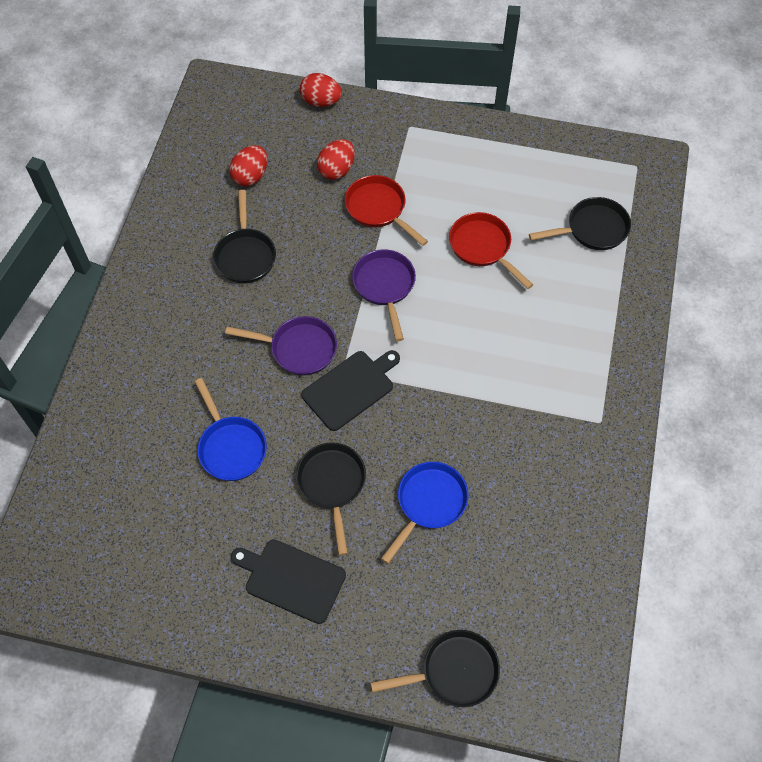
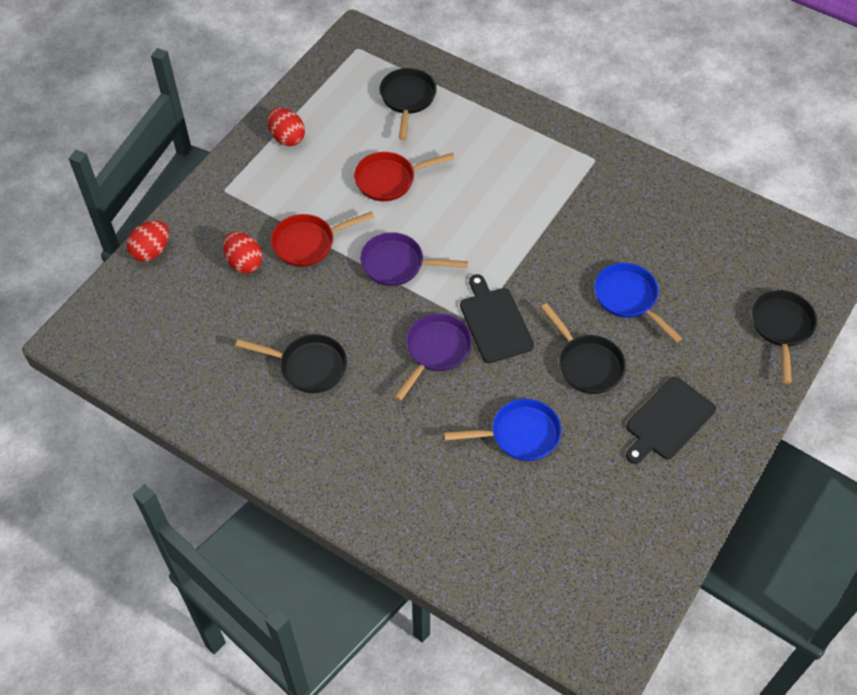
camera: 70 degrees left, 5 degrees down
(251, 176) = (213, 336): red egg -> red egg (287, 137)
(332, 485) = (587, 364): black pan -> black pan turned 135 degrees counterclockwise

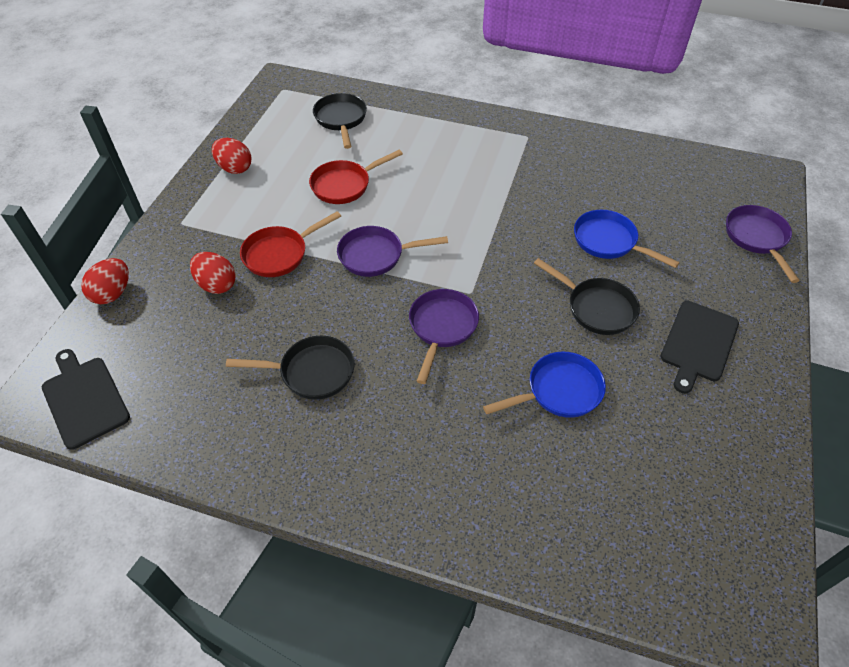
camera: 15 degrees left, 5 degrees down
(494, 322) = (491, 288): black cutting board -> black cutting board (84, 399)
(781, 328) = (757, 238): black pan -> purple pan

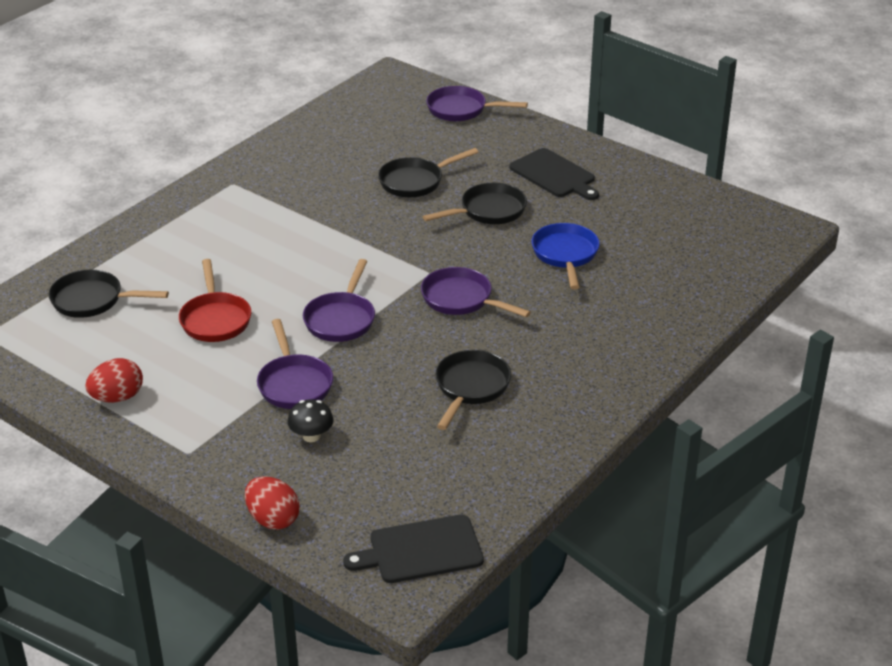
camera: 70 degrees left, 15 degrees down
(217, 284) = (311, 436): red egg -> black mushroom
(280, 254) = (294, 384): red pan -> purple pan
(609, 242) = (415, 181): blue pan -> black pan

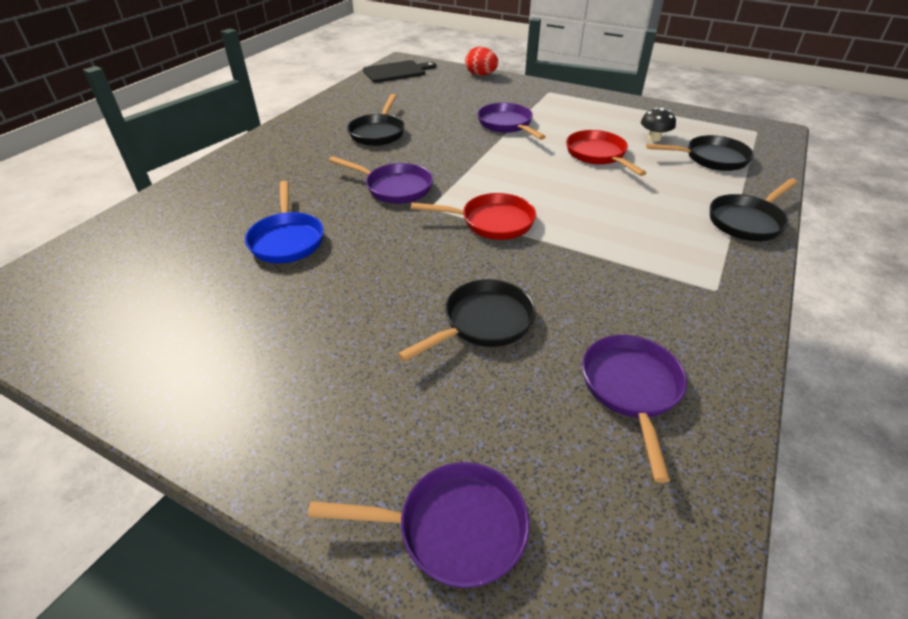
camera: 170 degrees right, 5 degrees up
(117, 397) = (619, 109): red egg -> none
(311, 436) = (479, 103): black mushroom -> black mushroom (654, 138)
(341, 319) = (495, 164): purple pan -> purple pan (631, 389)
(376, 252) = (491, 222): none -> red pan
(488, 211) = (376, 286): black pan -> black pan (747, 221)
(554, 175) = (280, 362): black cutting board -> none

